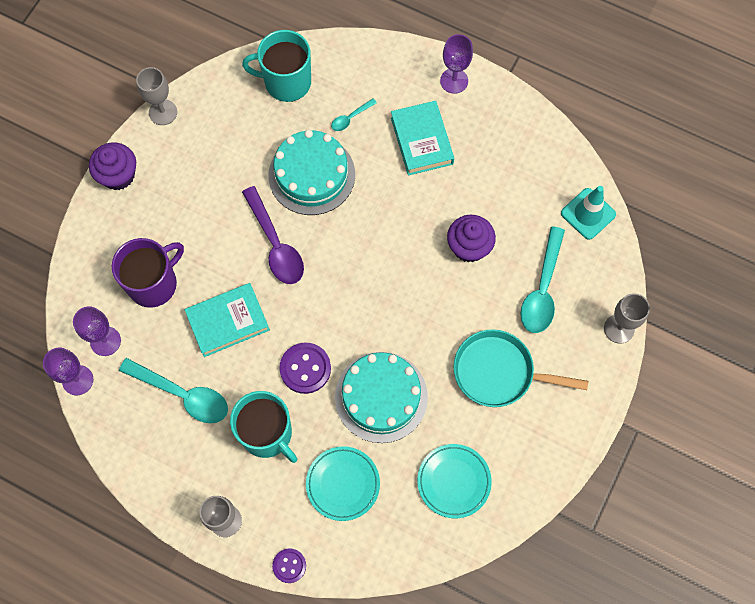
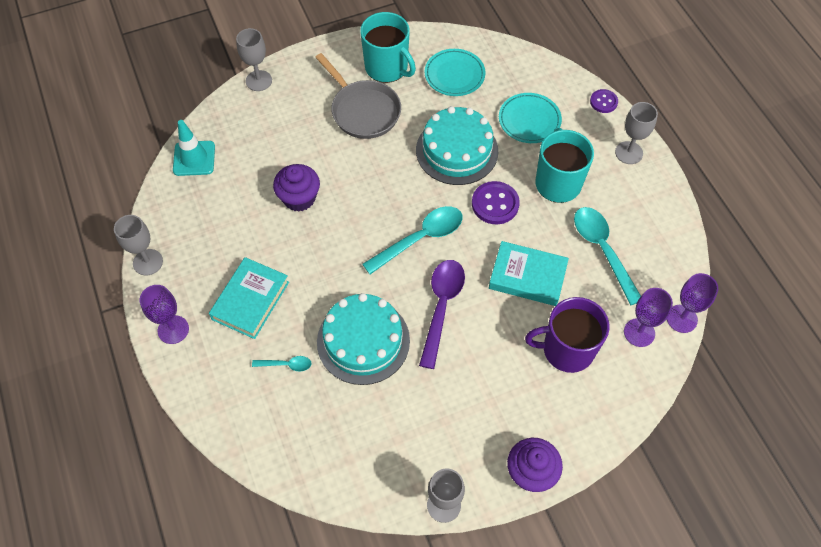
camera: 140 degrees left, 10 degrees down
(286, 82) = (308, 443): turquoise mug -> turquoise mug (387, 68)
(499, 372) = (363, 110): turquoise pan -> grey pan
(526, 110) = (148, 262): none -> grey goblet
(542, 289) = (280, 136): turquoise spoon -> turquoise spoon (420, 239)

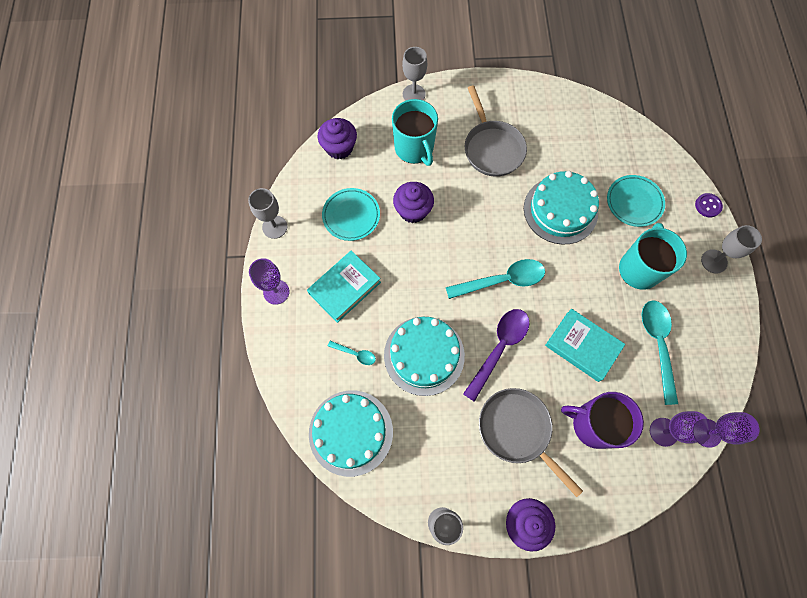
camera: 20 degrees right, 10 degrees up
(194, 158) = (339, 148): turquoise traffic cone -> purple cupcake
(310, 448) = (351, 432): none -> turquoise cake
(387, 68) = (526, 115): turquoise mug -> turquoise mug (414, 148)
(454, 75) = (582, 139): turquoise plate -> turquoise plate (351, 216)
(490, 383) = (517, 430): none -> grey pan
(495, 204) = (577, 270): purple button -> none

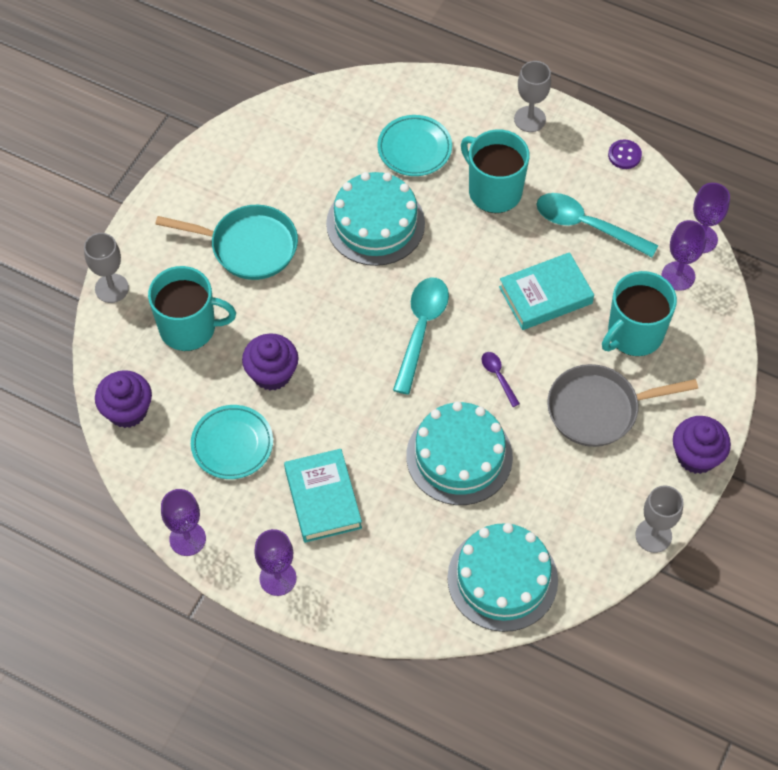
camera: 60 degrees left, 10 degrees down
(274, 227) = (187, 539): grey goblet -> purple goblet
(355, 354) = (412, 528): turquoise spoon -> none
(492, 148) = (248, 246): grey pan -> turquoise pan
(499, 348) = (498, 376): purple spoon -> purple spoon, size x0.49
(593, 424) = (634, 334): purple mug -> turquoise mug
(708, 206) = (465, 84): purple button -> purple button (624, 155)

